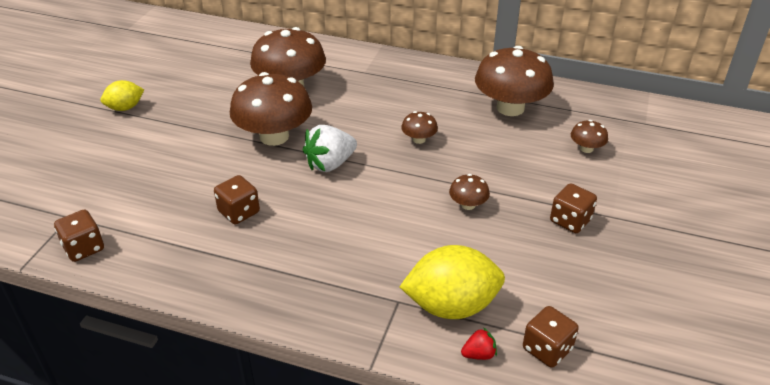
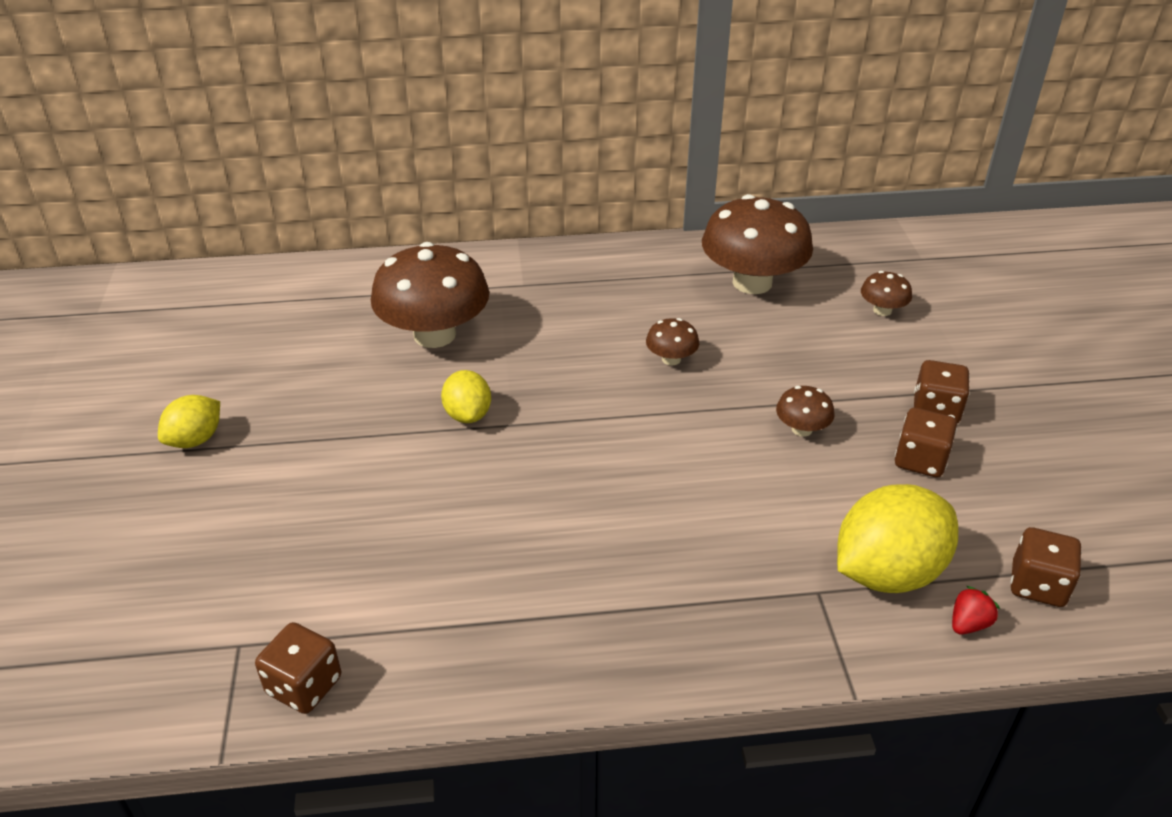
camera: 25 degrees left, 0 degrees up
(239, 212) = (504, 544): brown dice -> brown dice (920, 460)
(274, 136) = (468, 414): brown mushroom -> yellow lemon
(330, 164) = (580, 430): white strawberry -> none

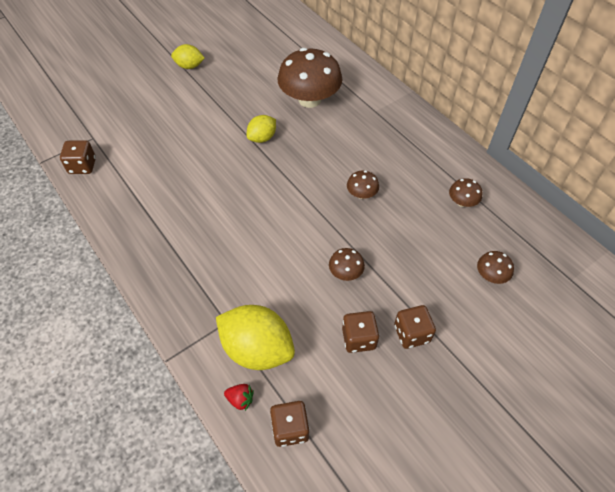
camera: 60 degrees right, 15 degrees up
(752, 282) = (462, 202): brown mushroom -> brown mushroom, size x0.45

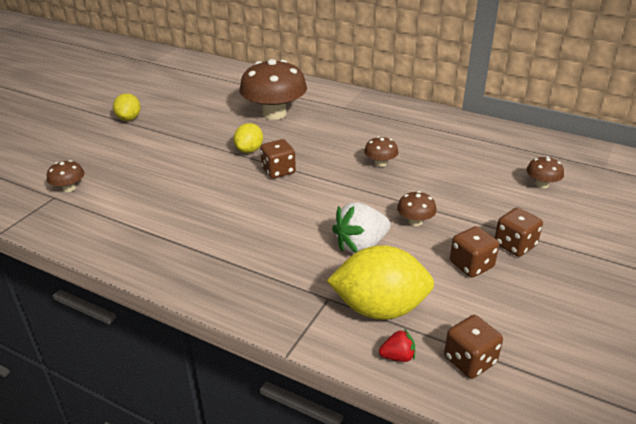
camera: 25 degrees left, 20 degrees down
(82, 166) = (57, 222): brown dice -> brown dice (278, 171)
(189, 66) = (129, 118): yellow lemon -> yellow lemon turned 75 degrees counterclockwise
(284, 280) = (361, 245): none -> white strawberry
(462, 202) = (472, 145): brown mushroom -> brown mushroom (69, 188)

